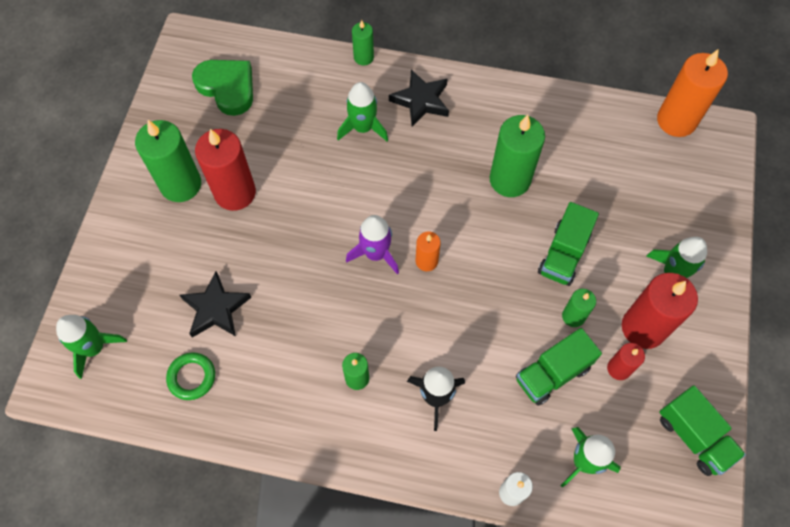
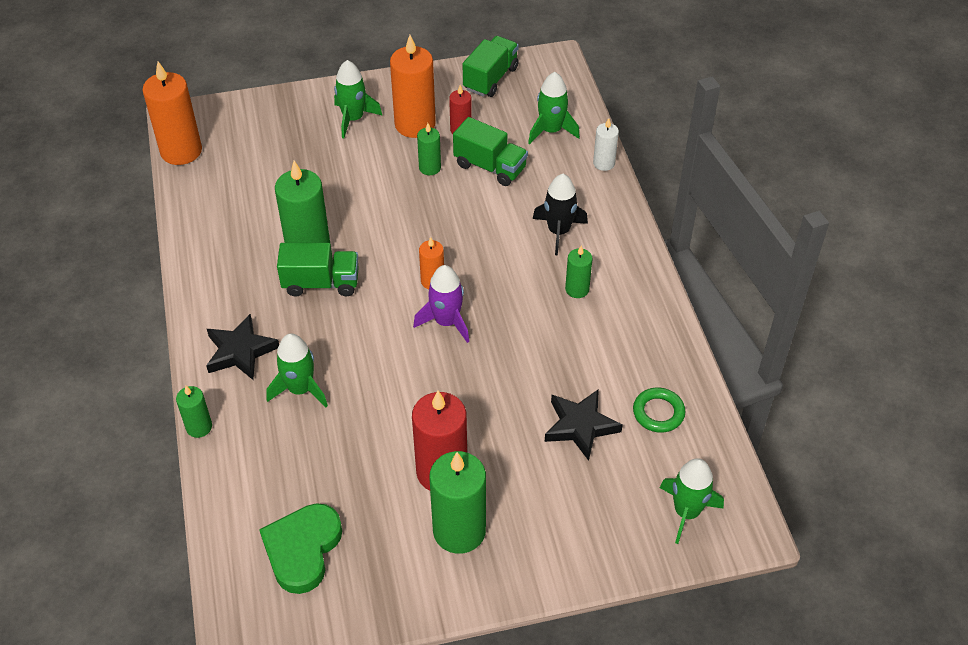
camera: 115 degrees left, 15 degrees down
(563, 254) = (371, 189): green truck -> green truck (321, 283)
(643, 328) = (415, 124): red candle -> orange candle

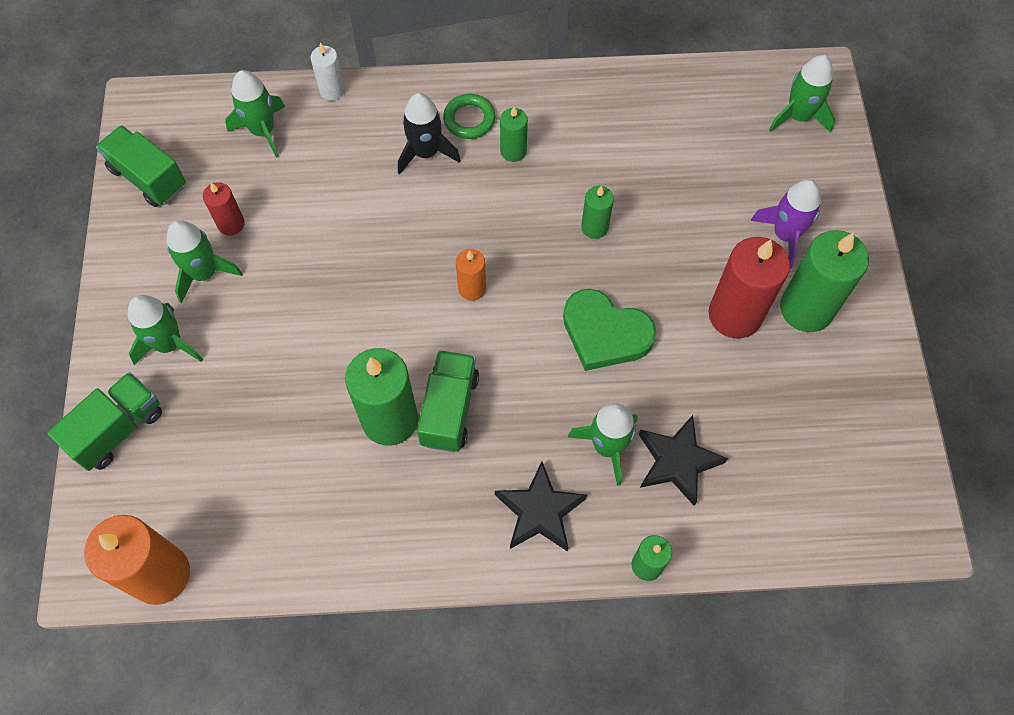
camera: 80 degrees left, 15 degrees up
(302, 549) = (819, 461): green heart -> green heart (605, 333)
(415, 124) = (204, 273): orange candle -> green rocket
(430, 168) = (287, 267): green candle -> green candle (594, 227)
(446, 322) = (535, 283): purple rocket -> purple rocket (785, 235)
(490, 166) = (304, 202): green truck -> green truck (118, 429)
(580, 426) = (692, 182): black star -> black star (677, 462)
(658, 412) = (684, 114): green ring -> green ring (469, 119)

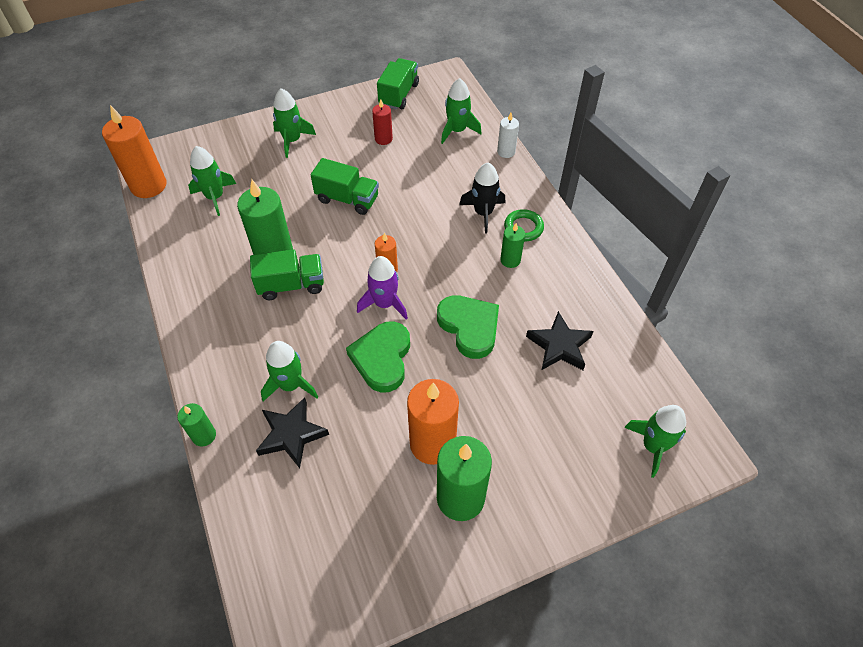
camera: 70 degrees right, 10 degrees down
(118, 429) = (232, 138): green truck -> green truck (347, 199)
(204, 273) = (344, 139): green rocket -> green rocket (215, 197)
(539, 511) = (230, 357): black star -> black star (559, 346)
(594, 227) = (469, 327): green candle -> green heart
(735, 315) = (432, 443): red candle -> orange candle
(785, 235) = (525, 464): purple rocket -> purple rocket (384, 303)

